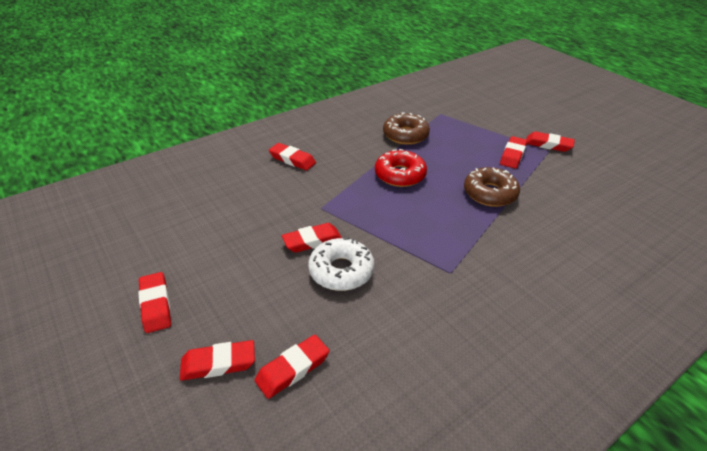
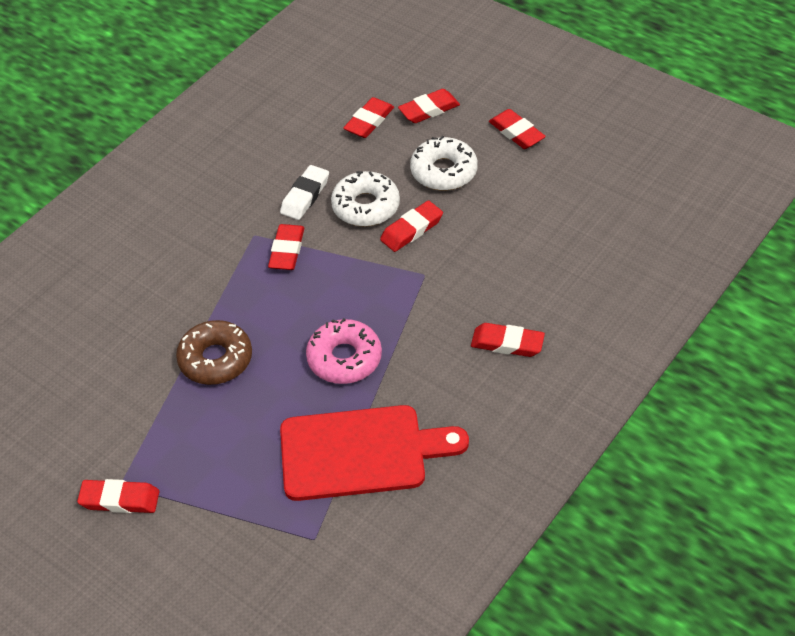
camera: 165 degrees right, 10 degrees up
(253, 284) = (443, 171): none -> white donut
(394, 297) = (305, 196): none -> white eraser
(400, 175) = (344, 358): red donut -> pink donut
(405, 135) = (360, 452): brown donut -> red cutting board
(512, 155) = (181, 453): red eraser -> red eraser (287, 250)

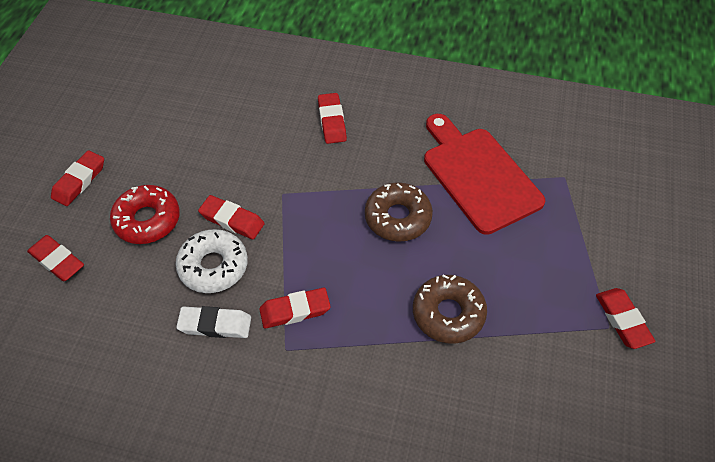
camera: 115 degrees left, 5 degrees up
(344, 358) = (398, 217): pink donut -> brown donut
(369, 121) = (86, 308): red eraser -> none
(443, 171) = (147, 220): white donut -> red donut

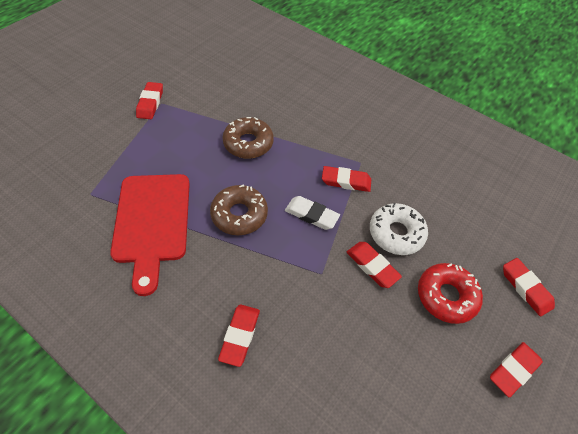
camera: 160 degrees left, 0 degrees up
(215, 325) = (403, 193): white eraser -> white eraser (311, 215)

